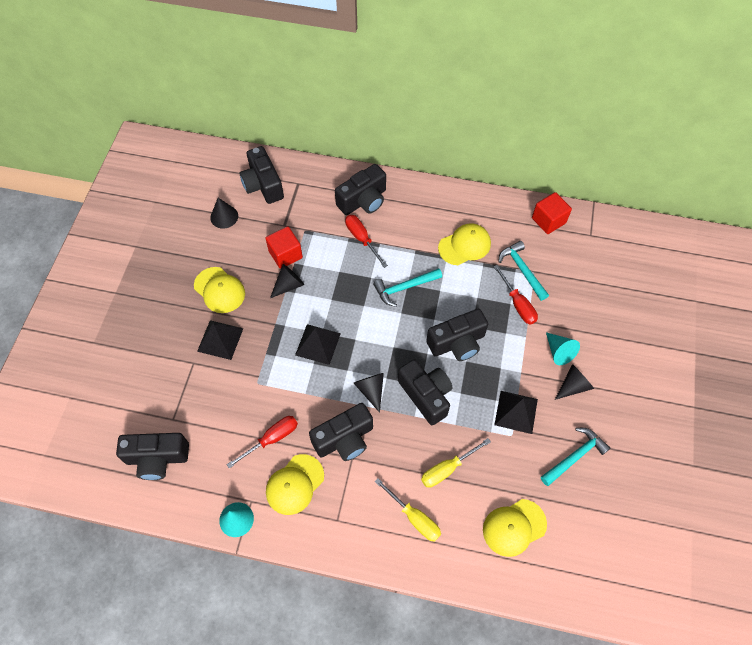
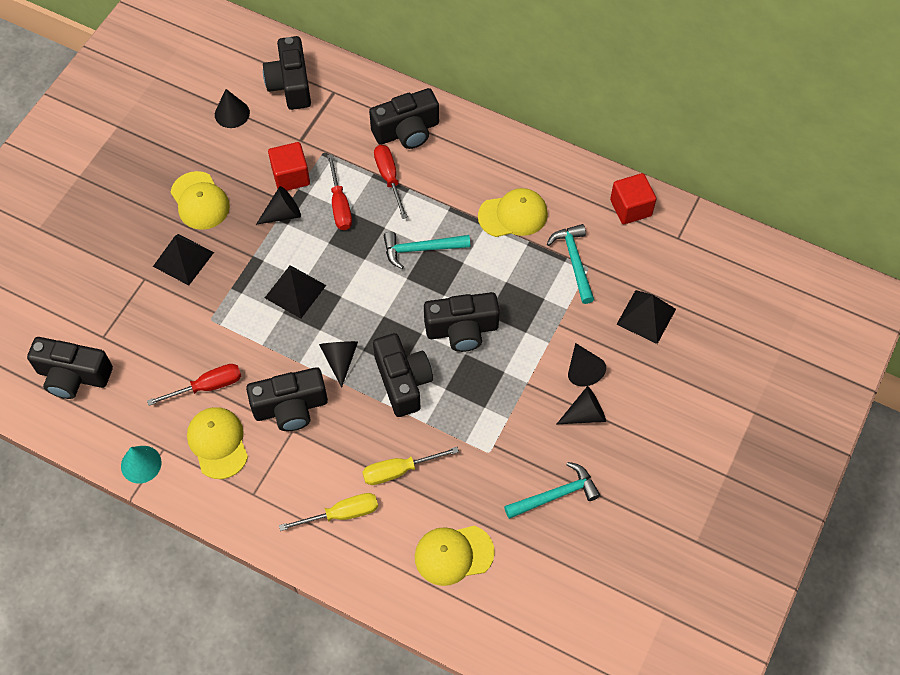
camera: 15 degrees right, 0 degrees up
(295, 484) = (218, 443): yellow cap -> yellow cap turned 105 degrees clockwise
(414, 517) = (342, 514): yellow screwdriver -> yellow screwdriver turned 75 degrees counterclockwise
(516, 412) = (504, 427): black pyramid -> black pyramid (646, 316)
(518, 304) = (553, 301): red screwdriver -> red screwdriver (340, 205)
(559, 352) = (583, 370): turquoise cone -> black cone

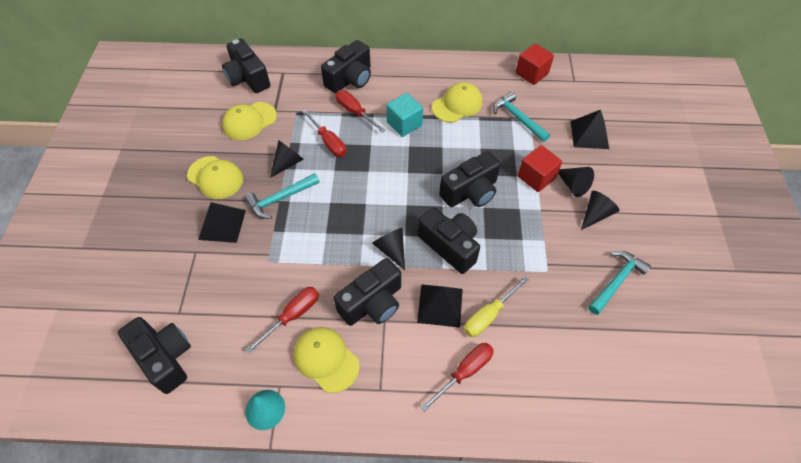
camera: 25 degrees left, 5 degrees down
(73, 376) = (165, 357): black camera -> black camera turned 120 degrees counterclockwise
(232, 113) = (211, 110): black cone -> none
(291, 176) = (280, 136): red cube -> red cube (536, 177)
(295, 291) = (327, 213): black pyramid -> black pyramid (440, 305)
(342, 514) = (464, 372): yellow screwdriver -> red screwdriver
(421, 249) = (406, 149): turquoise hammer -> turquoise hammer (280, 199)
(437, 216) = (404, 124): none -> turquoise cube
(453, 554) = (574, 363): yellow cap -> yellow cap (249, 121)

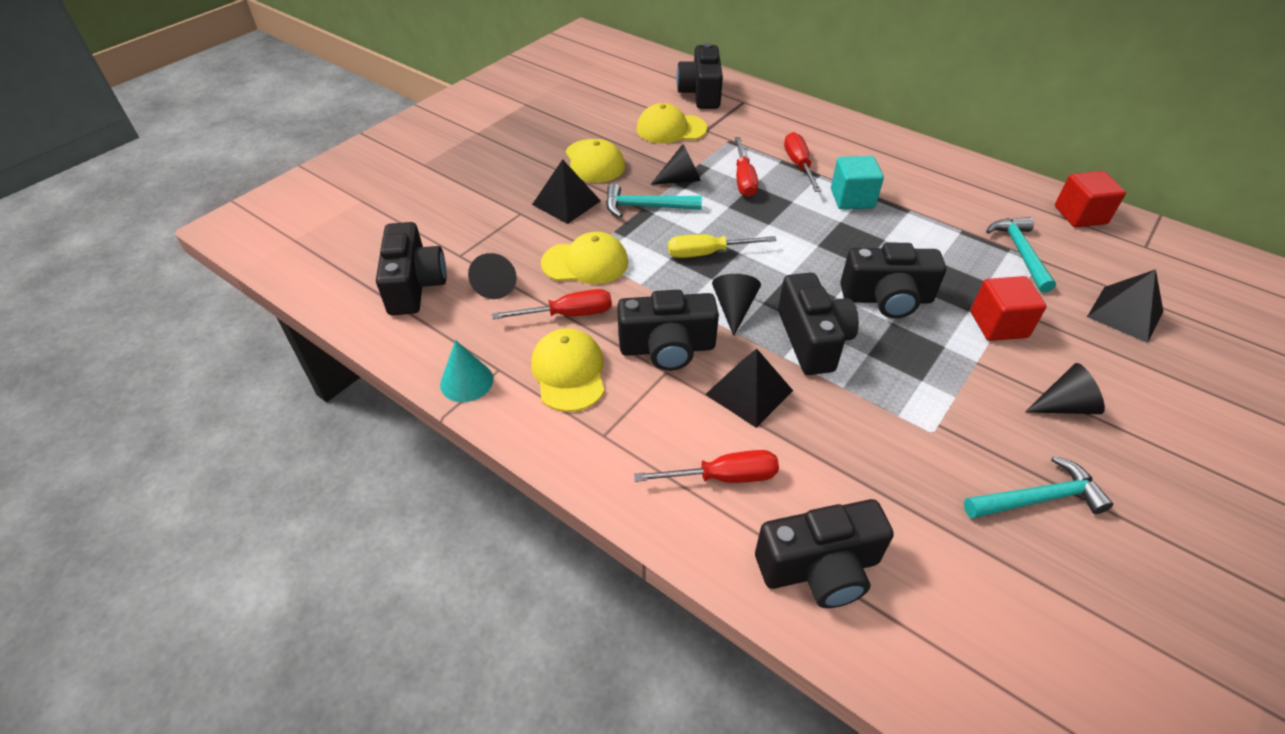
camera: 35 degrees right, 10 degrees down
(350, 79) = (818, 134): black camera -> black camera (819, 568)
(457, 105) = (940, 207): yellow cap -> yellow cap (585, 263)
(489, 315) = (806, 436): yellow screwdriver -> yellow screwdriver (707, 253)
(573, 185) = (1051, 357): black cone -> black cone (497, 284)

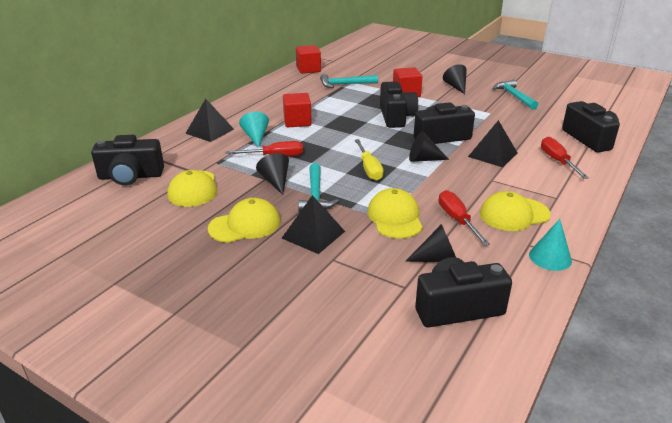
camera: 95 degrees left, 15 degrees down
(667, 348) = (471, 180): black camera -> none
(798, 165) = (256, 137): red screwdriver -> turquoise cone
(852, 198) = (297, 122): turquoise cube -> red cube
(1125, 314) = (387, 70): black pyramid -> black pyramid (210, 131)

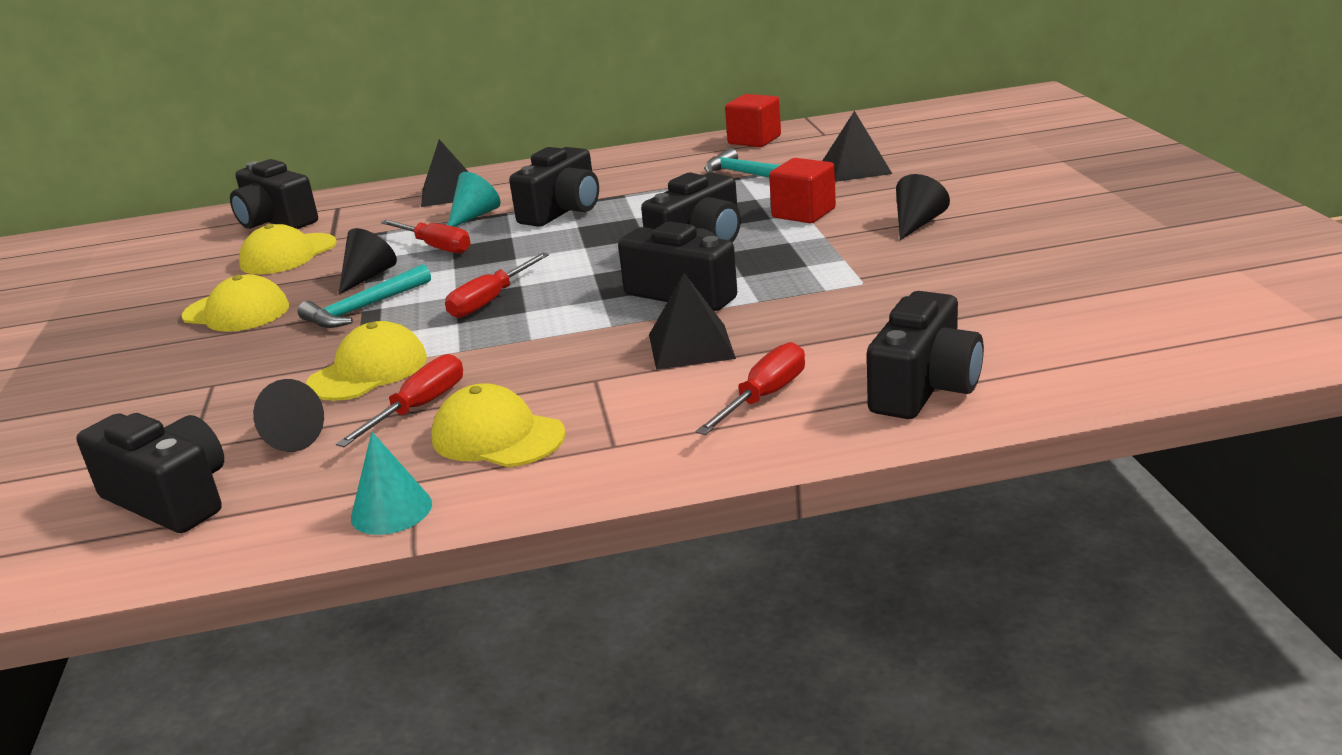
camera: 50 degrees right, 5 degrees down
(297, 122) = (563, 211): red cube -> black camera
(313, 234) = (259, 350): black pyramid -> black pyramid (855, 168)
(369, 169) = (490, 301): yellow screwdriver -> red screwdriver
(423, 159) = (582, 315): black cone -> none
(514, 96) = (983, 269): turquoise hammer -> none

